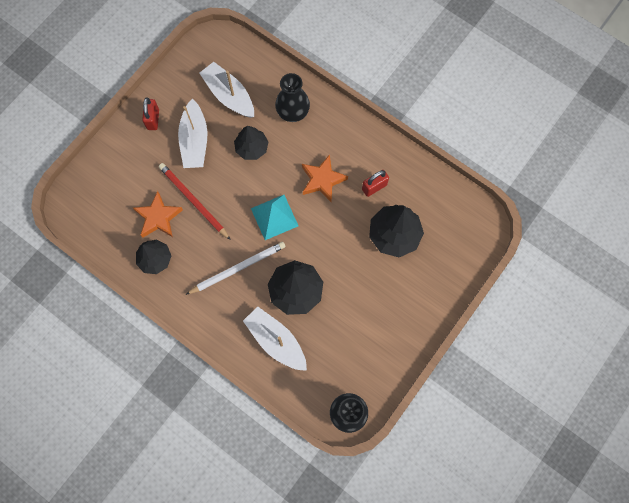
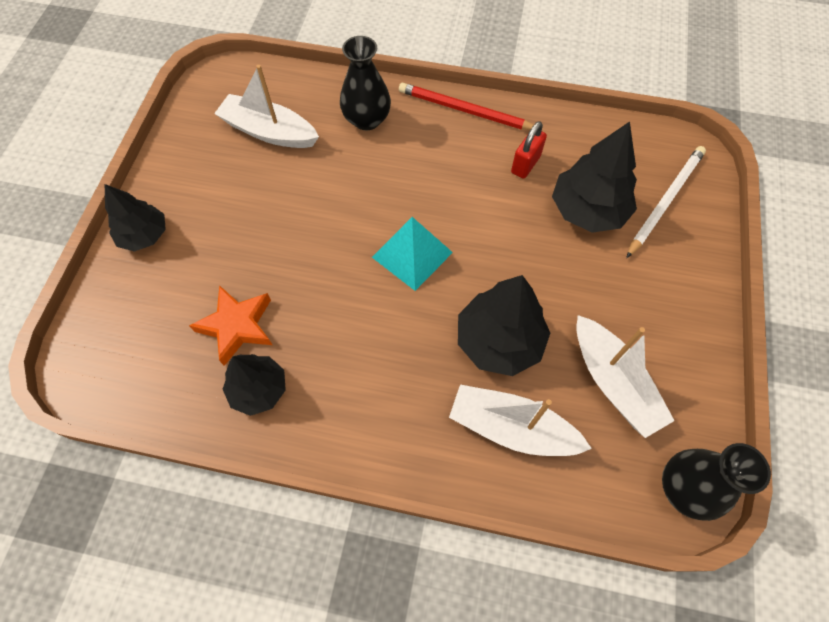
camera: 25 degrees left, 10 degrees down
(153, 119) = (171, 199): red padlock -> none
(193, 201) = (281, 281): red pencil -> red pencil (465, 110)
(194, 141) = (246, 203): white boat -> white boat (613, 382)
(238, 268) = (396, 346): white pencil -> white pencil (665, 201)
(251, 148) = (333, 181): black tree -> black tree (144, 235)
(322, 180) = (452, 183): orange star -> none

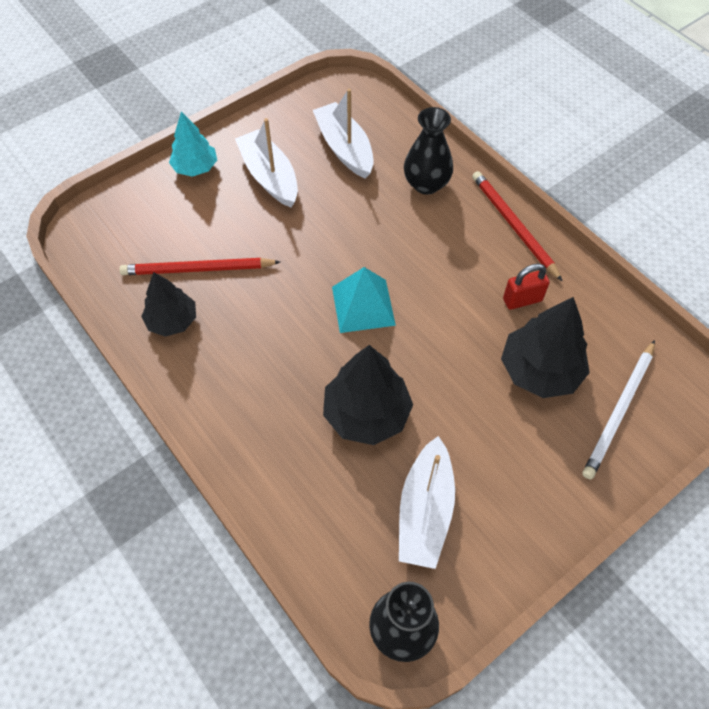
camera: 40 degrees right, 5 degrees down
(144, 235) = (195, 168): black tree -> turquoise tree
(237, 326) = (197, 269): orange star -> red pencil
(511, 428) = (314, 480): white boat -> white boat (269, 176)
(665, 201) = (619, 411): white pencil -> white pencil turned 135 degrees clockwise

